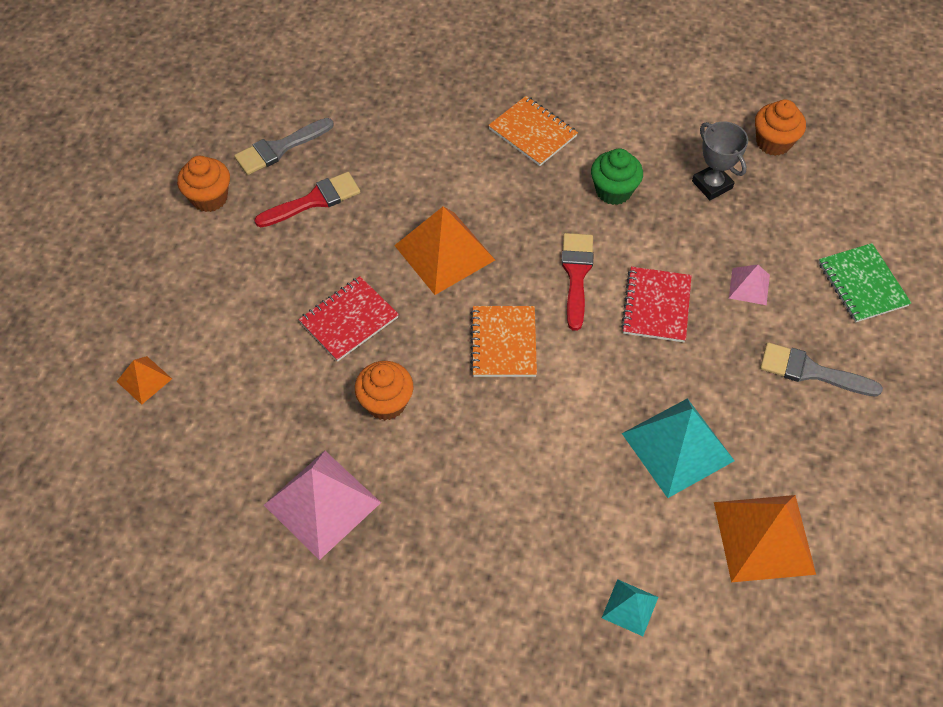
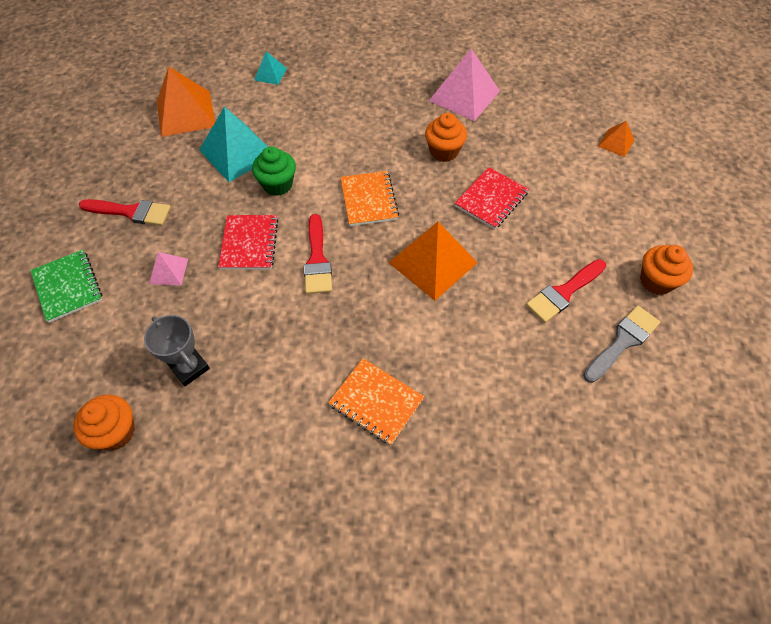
camera: 170 degrees right, 0 degrees up
(613, 191) = (288, 345): green cupcake -> green cupcake (277, 184)
(811, 371) = (131, 212): grey brush -> red brush

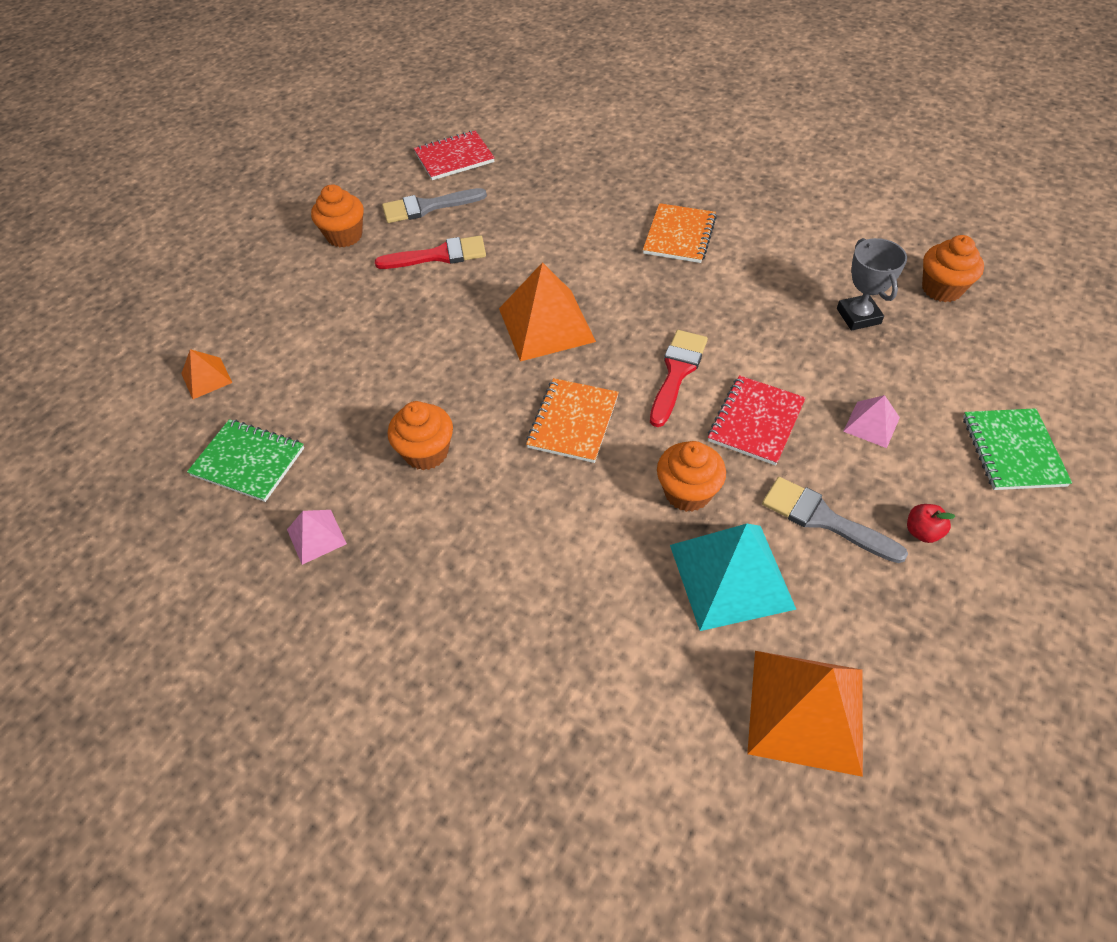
camera: 150 degrees left, 5 degrees down
(131, 212) = (922, 532): red brush -> red apple
(192, 198) = (823, 519): none -> grey brush
(270, 74) = (609, 747): turquoise pyramid -> none
(277, 184) = (687, 492): green cupcake -> orange cupcake
(376, 402) = (679, 235): orange notebook -> orange notebook turned 45 degrees clockwise
(464, 95) = (316, 536): pink pyramid -> pink pyramid, size x0.50
(491, 199) = (424, 366): red notebook -> red notebook (454, 158)
(536, 112) = (248, 462): none -> green notebook

